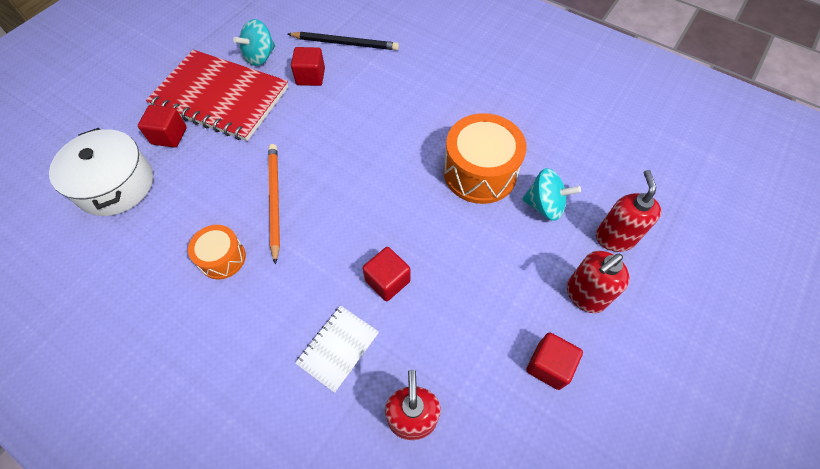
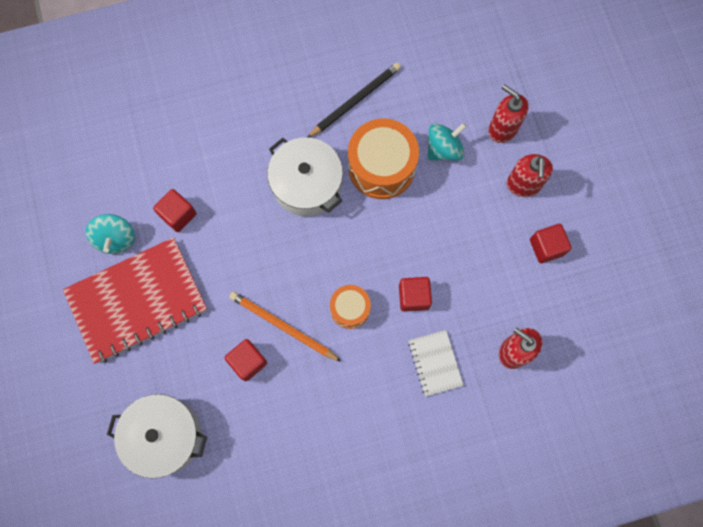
camera: 50 degrees left, 15 degrees up
(169, 136) = (146, 366): red cube -> red cube (248, 361)
(222, 258) = (303, 394): orange drum -> orange drum (350, 309)
(345, 43) = (163, 160): black pencil -> black pencil (355, 101)
(412, 134) = (307, 184): none -> white pot

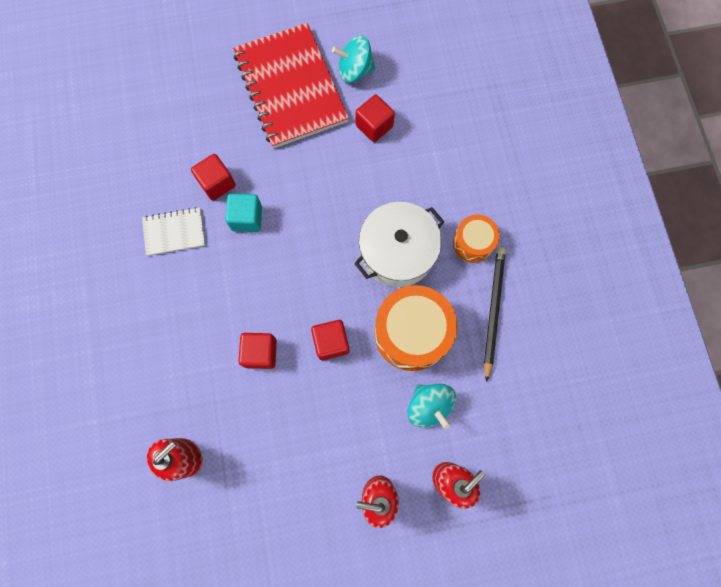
camera: 95 degrees right, 0 degrees up
(164, 436) = (160, 108): white pot -> none
(283, 327) = (247, 218): orange pencil -> turquoise cube
(350, 309) = (256, 285): orange drum -> orange drum (473, 243)
(355, 101) = (493, 311): black pencil -> black pencil turned 135 degrees counterclockwise
(435, 363) = (186, 368): white notebook -> white notebook (174, 232)
(546, 247) = (299, 514): red cube -> red cube (331, 342)

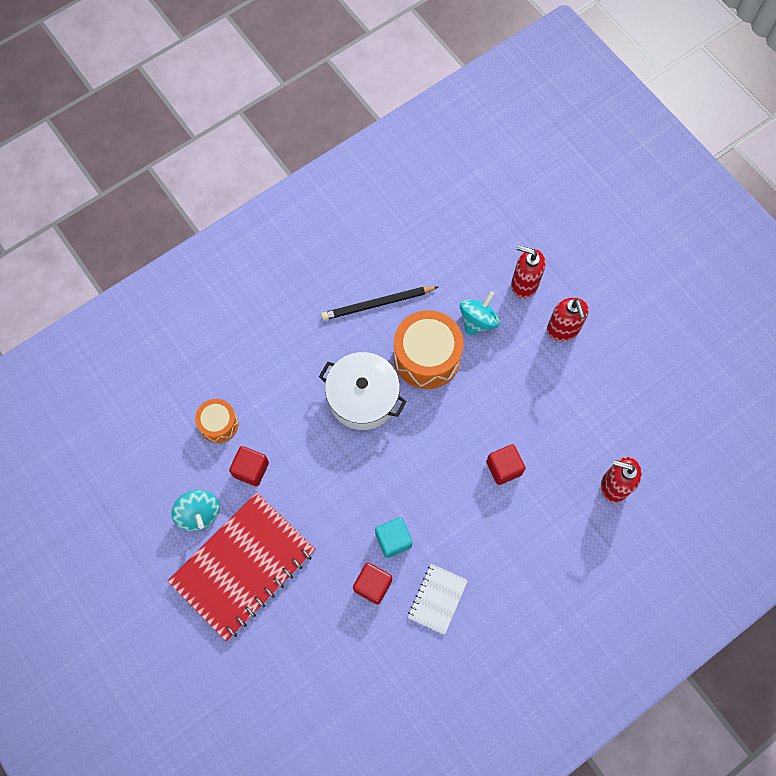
camera: 115 degrees left, 5 degrees down
(174, 232) = (437, 599): white notebook -> white notebook turned 60 degrees clockwise
(331, 342) = (466, 416): red cube -> none
(473, 243) = (326, 341): orange drum -> orange drum (219, 424)

